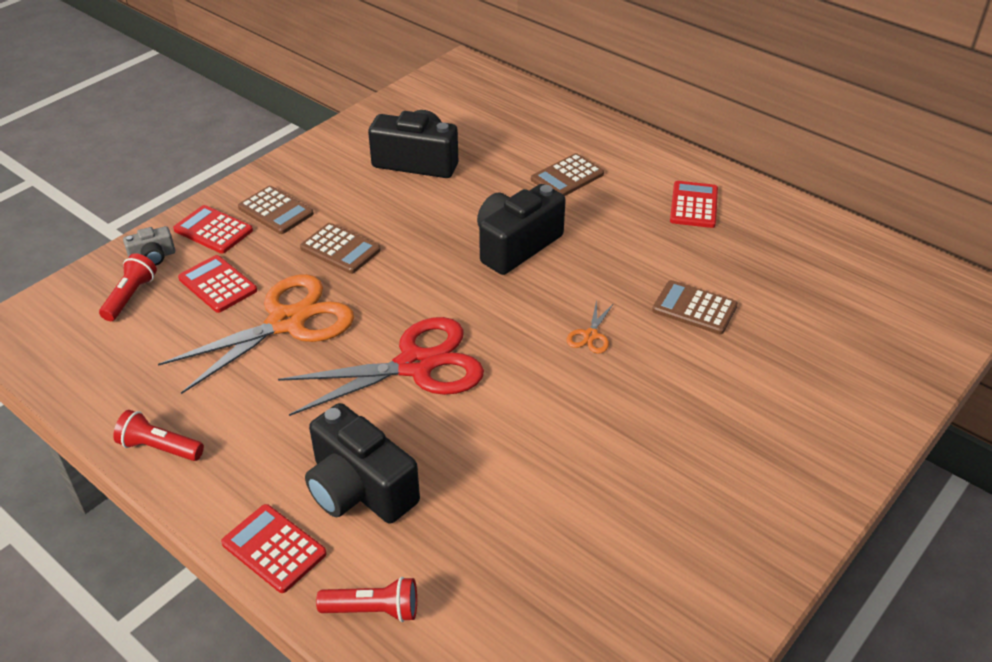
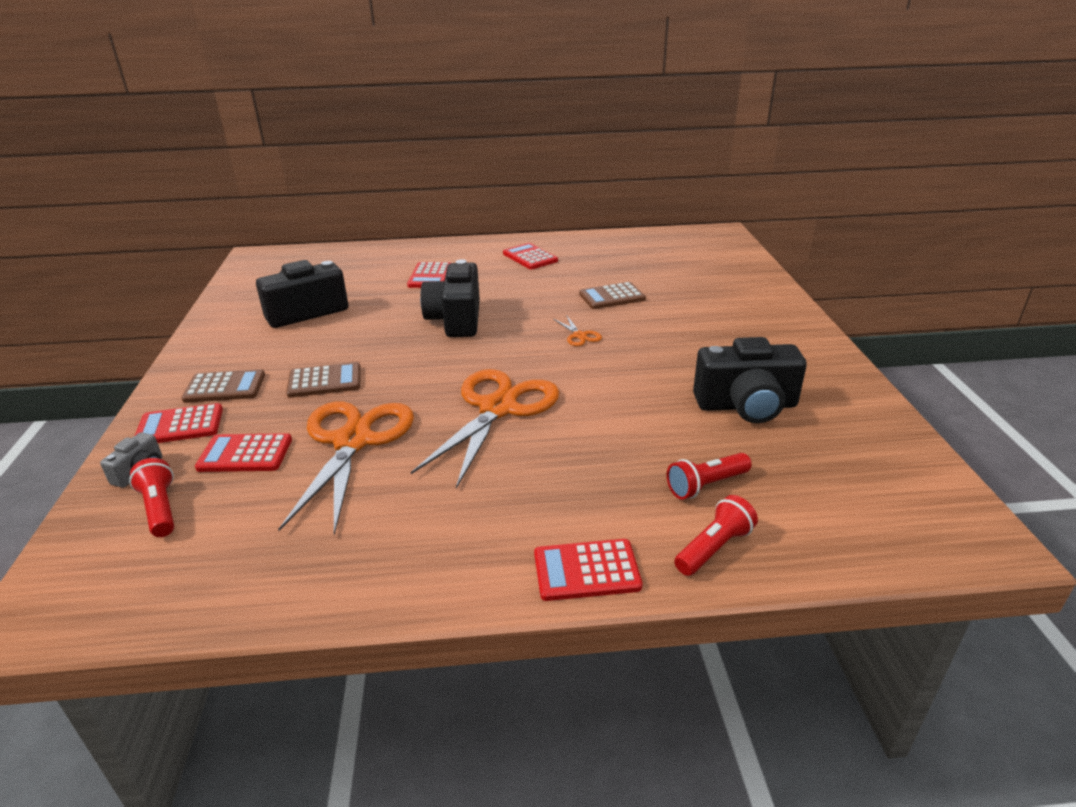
camera: 45 degrees left, 10 degrees down
(159, 448) = (374, 583): red flashlight -> red flashlight (706, 485)
(359, 489) = (582, 493): black camera -> black camera (746, 405)
(416, 365) = (498, 408): red scissors -> orange scissors
(567, 177) = (430, 276): brown calculator -> red calculator

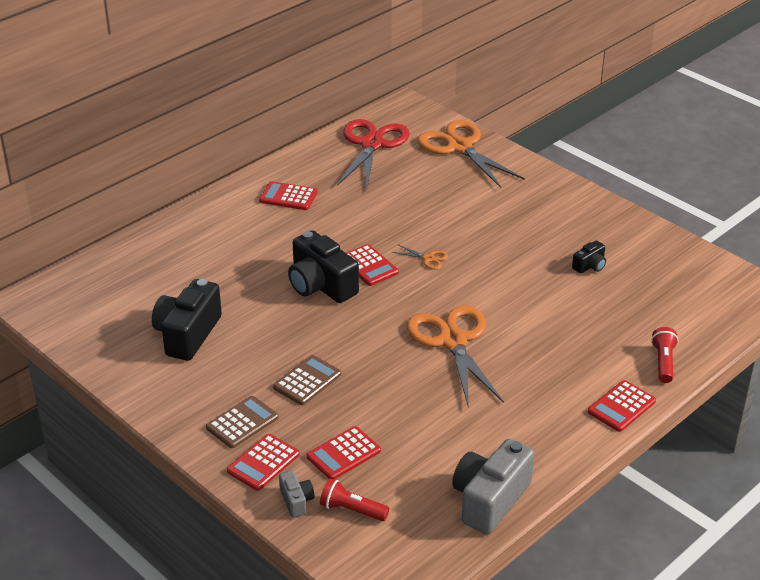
camera: 40 degrees left, 5 degrees up
(283, 585) = (490, 500): none -> grey camera
(353, 441) = (398, 409): orange scissors -> orange scissors (459, 147)
(430, 276) = (234, 253): red calculator -> red calculator (368, 266)
(611, 296) = (405, 212): brown calculator -> none
(653, 247) = (372, 144): none -> red scissors
(706, 485) = (624, 330): red flashlight -> none
(746, 405) = (590, 266): black camera -> black camera, size x0.48

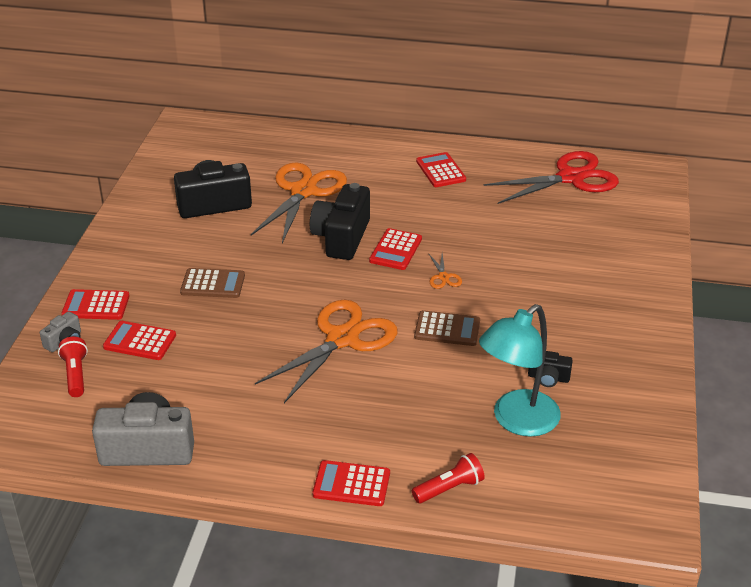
camera: 55 degrees right, 0 degrees up
(242, 423) = (134, 275): brown calculator -> brown calculator (447, 329)
(459, 147) = (634, 224): orange scissors -> orange scissors (303, 191)
(621, 301) = (517, 421): none -> turquoise lamp

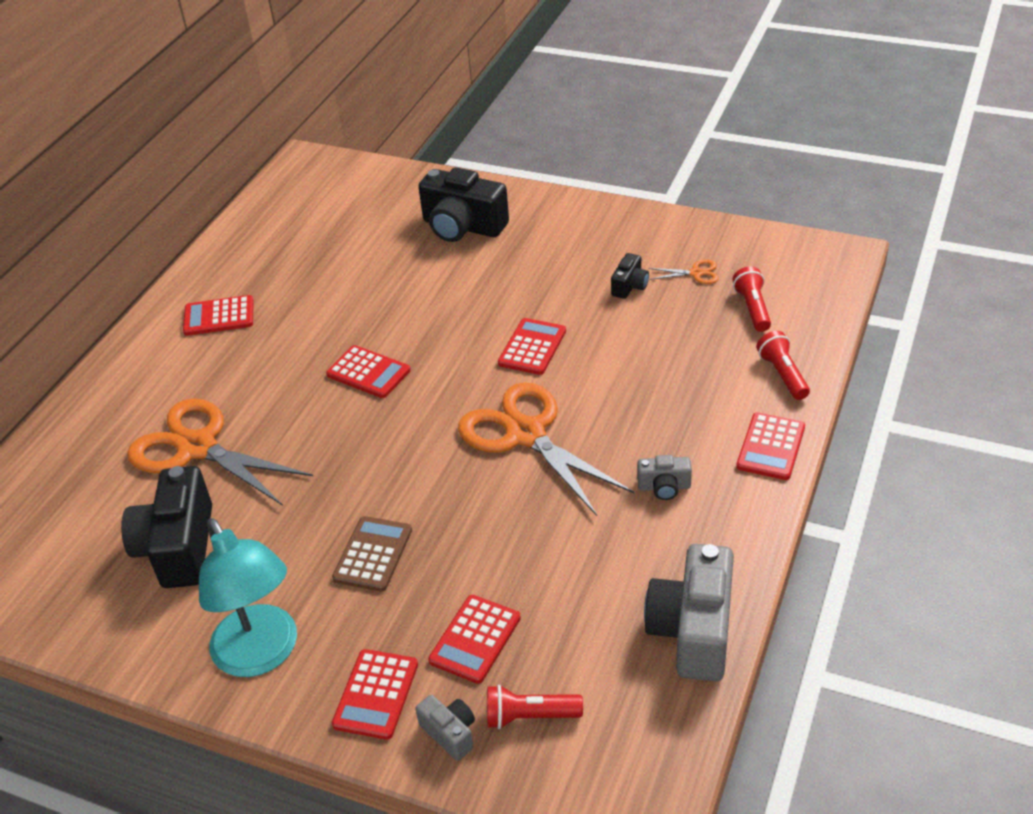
camera: 75 degrees left, 5 degrees up
(294, 421) = (664, 487): none -> grey camera
(342, 237) = (322, 418): black camera -> black camera (462, 226)
(443, 277) = (437, 339): orange scissors -> orange scissors (696, 273)
(447, 329) = (532, 347): brown calculator -> red calculator
(517, 421) = (690, 316): turquoise lamp -> turquoise lamp (262, 655)
(541, 463) = (752, 308): none -> red flashlight
(571, 178) = (290, 219): red scissors -> none

